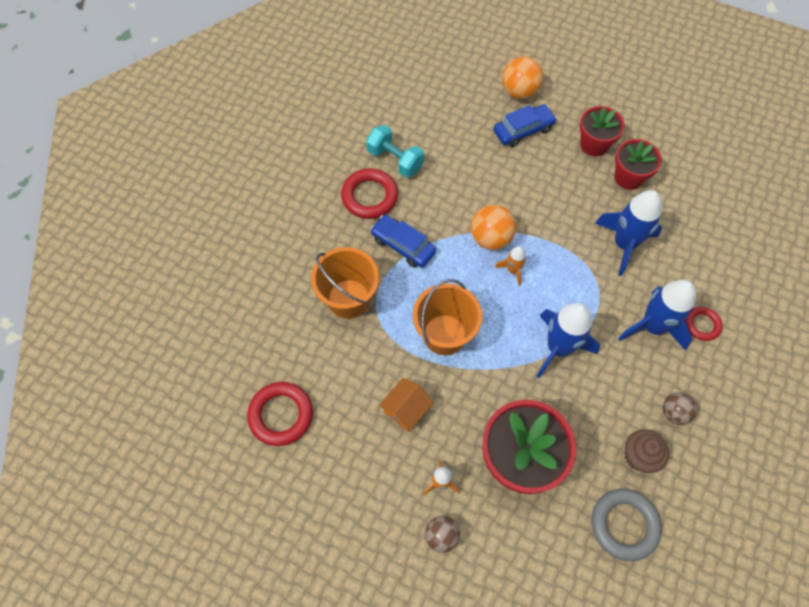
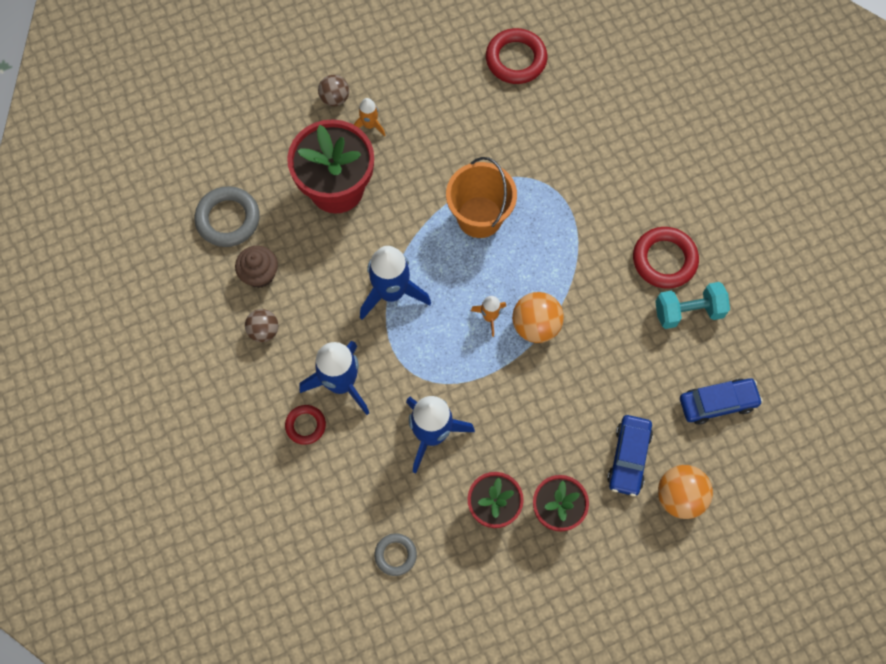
camera: 130 degrees right, 5 degrees up
(348, 299) = (574, 171): orange bucket -> none
(403, 245) = (590, 249): blue car -> blue car (717, 403)
(406, 409) = (444, 143): orange house -> none
(713, 207) = (395, 555): none -> grey ring

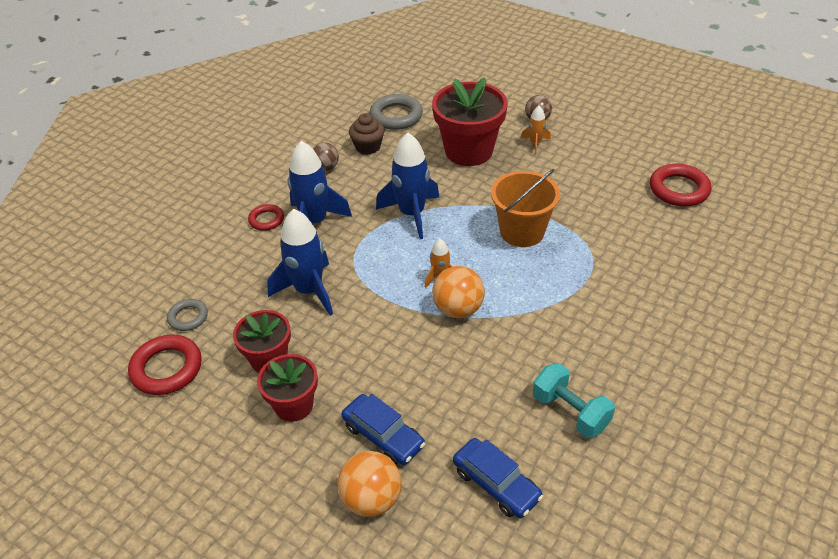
camera: 60 degrees right, 25 degrees down
(628, 457) = (383, 436): blue car -> blue car turned 120 degrees counterclockwise
(664, 260) = (604, 368): red ring -> red ring (167, 368)

